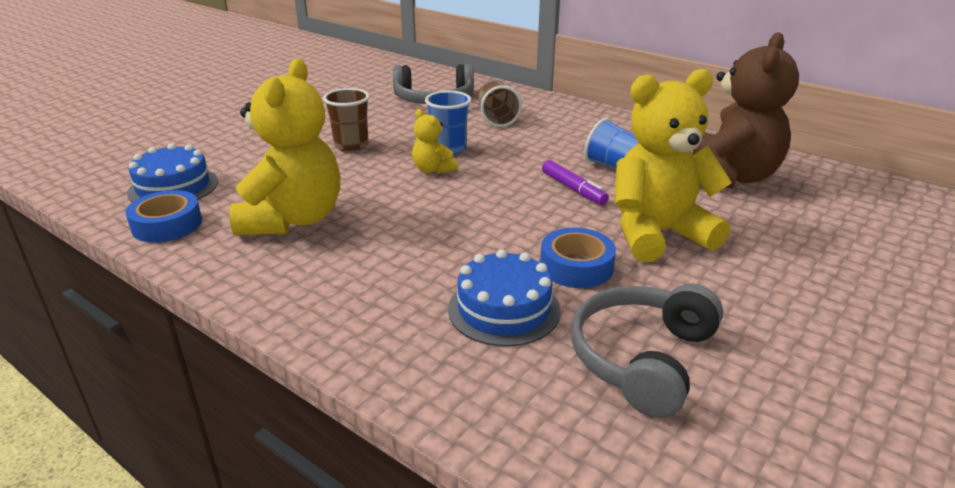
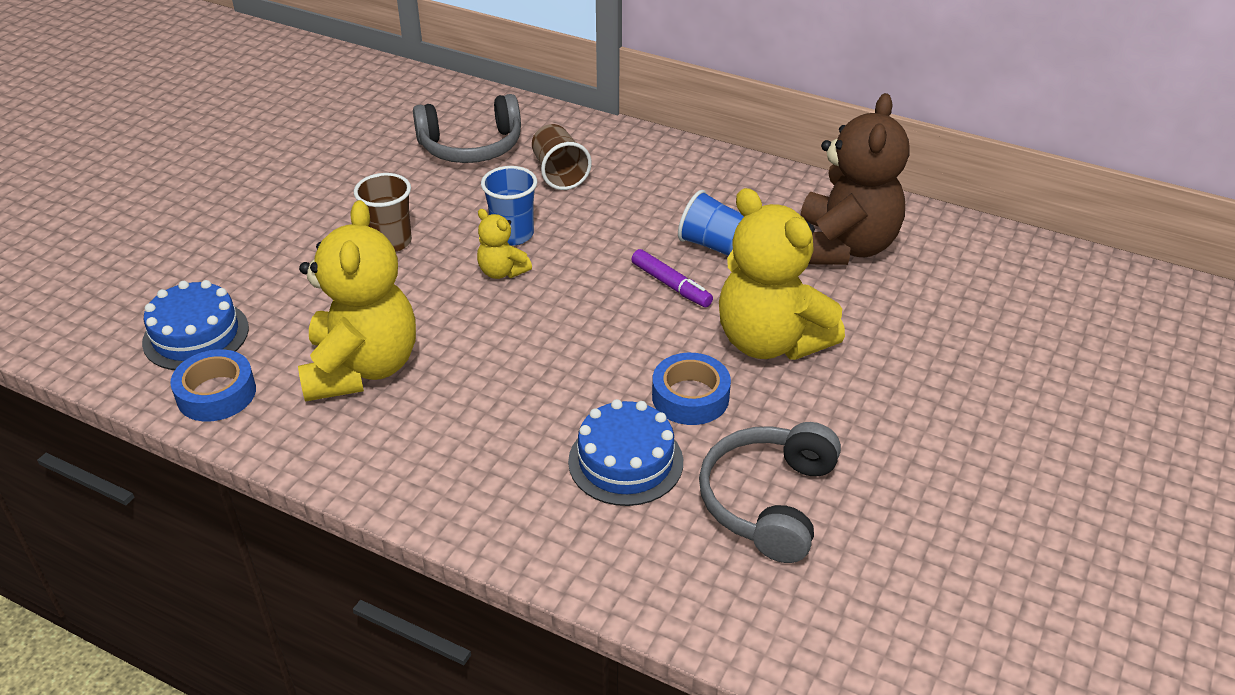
camera: 10 degrees left, 10 degrees up
(657, 234) = (770, 341): yellow teddy bear -> yellow teddy bear turned 105 degrees counterclockwise

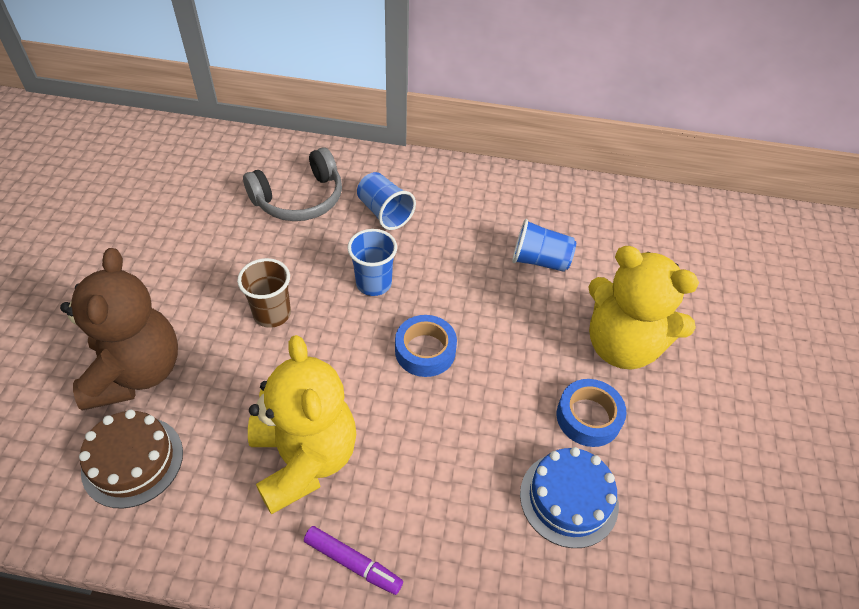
camera: 20 degrees left, 10 degrees up
(196, 335) = (132, 461): blue cake -> brown cake
(216, 394) = (180, 525): blue tape -> blue tape (425, 351)
(502, 272) = (381, 324): yellow teddy bear -> none
(559, 173) = (384, 212): brown cup -> blue cup
(671, 285) = (523, 307): purple marker -> purple marker (353, 563)
(768, 501) = (695, 507): grey headphones -> none
(843, 247) = (632, 241): brown teddy bear -> brown teddy bear (136, 372)

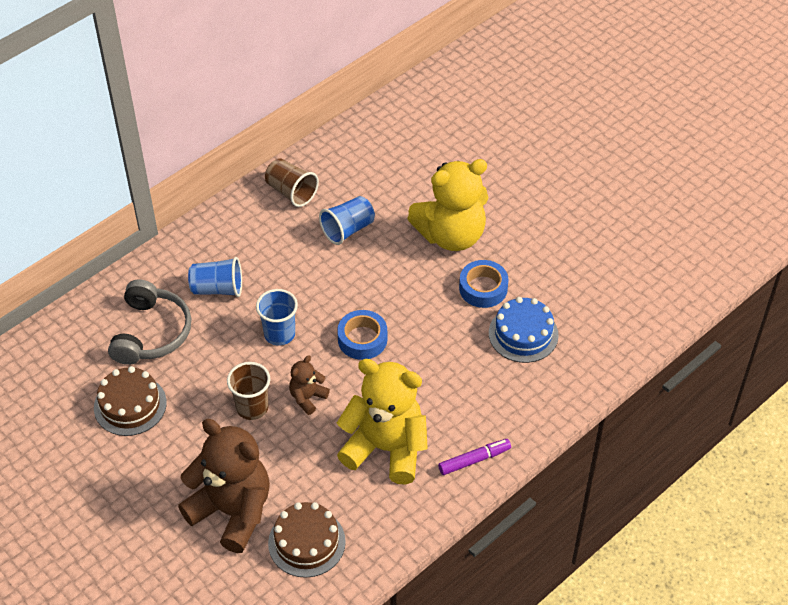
camera: 50 degrees left, 0 degrees up
(211, 229) = (130, 405): none -> brown cake
(317, 350) = (307, 398): none -> brown teddy bear
(536, 198) = (291, 192): none -> brown cup

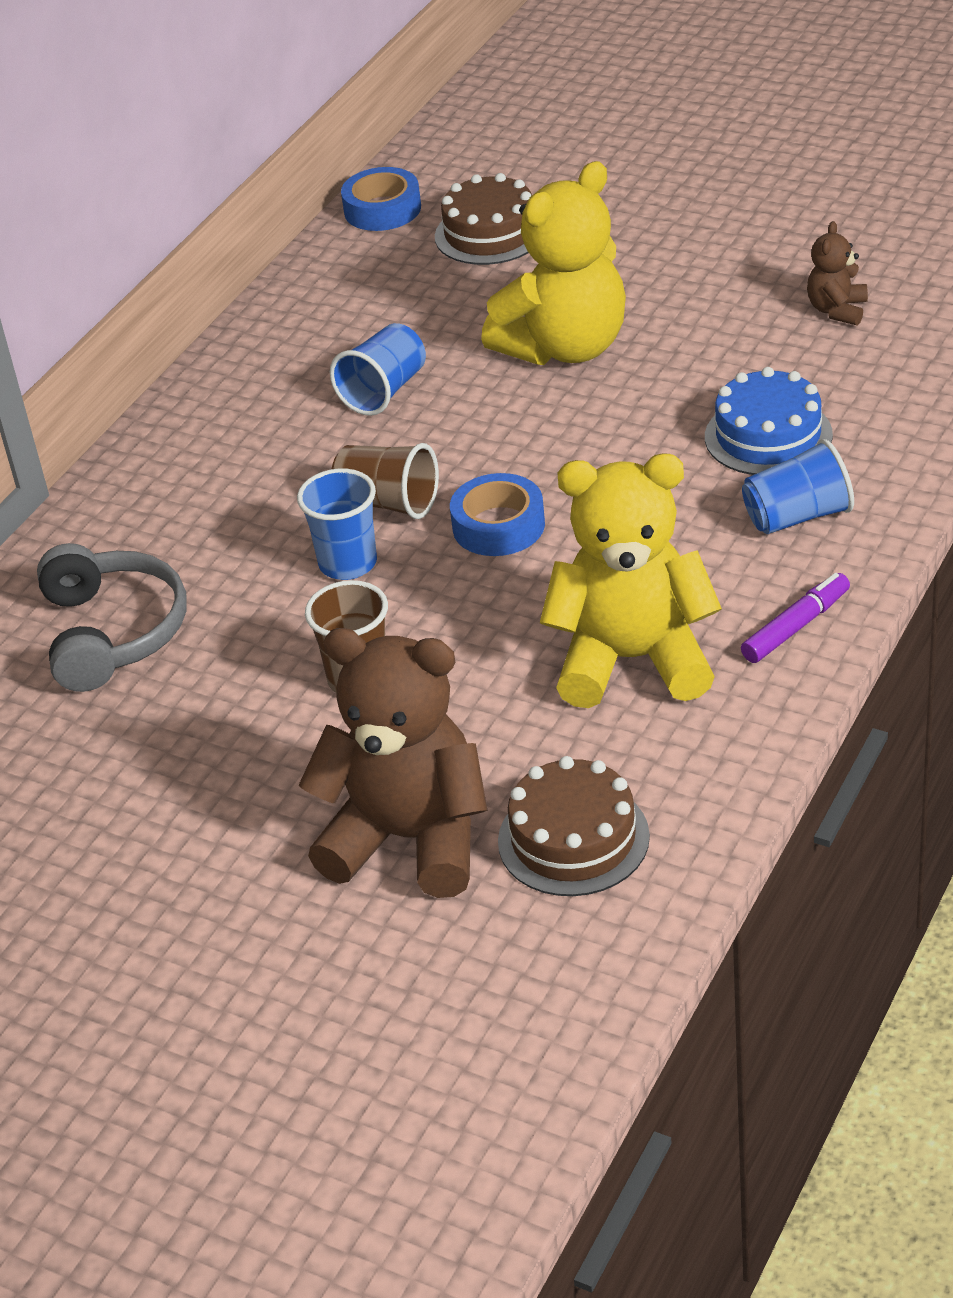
camera: 15 degrees left, 10 degrees down
(130, 405) = (130, 747): brown cake -> brown cake (490, 233)
(218, 288) = (200, 536): blue cup -> blue cup (797, 516)
(291, 192) = (257, 372): brown cup -> brown cup (388, 503)
(307, 398) = (450, 634): brown teddy bear -> brown teddy bear (837, 310)
(483, 288) = (662, 398): blue tape -> blue tape (382, 209)

